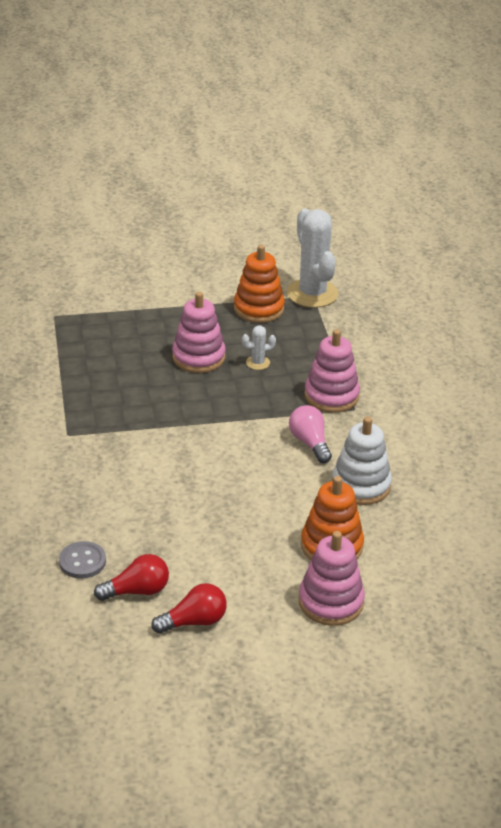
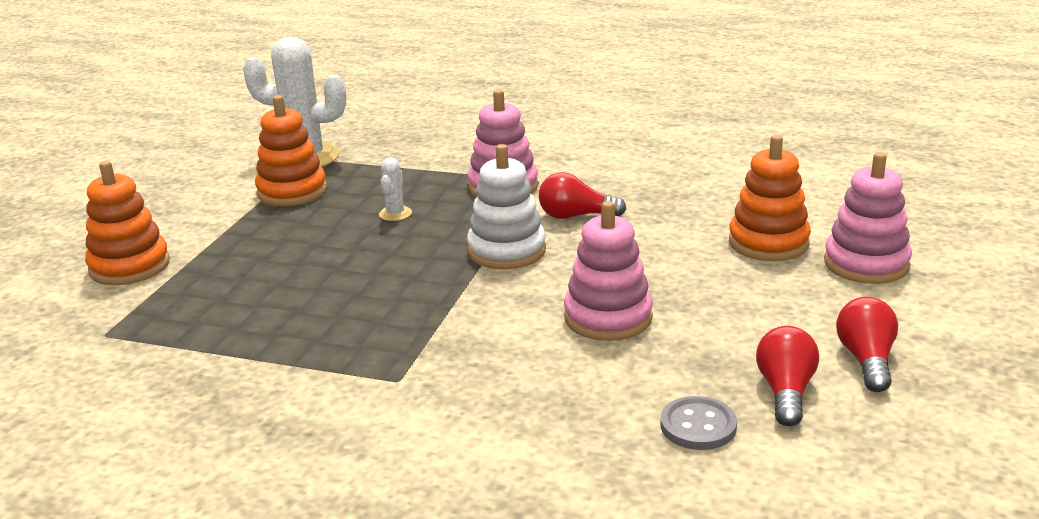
camera: 60 degrees left, 10 degrees down
(126, 290) = (129, 266): none -> orange stacking toy
(198, 357) = (340, 247): pink stacking toy -> pink stacking toy (608, 317)
(310, 443) = (575, 216): pink light bulb -> red light bulb
(361, 485) = (674, 205): white stacking toy -> white stacking toy (507, 251)

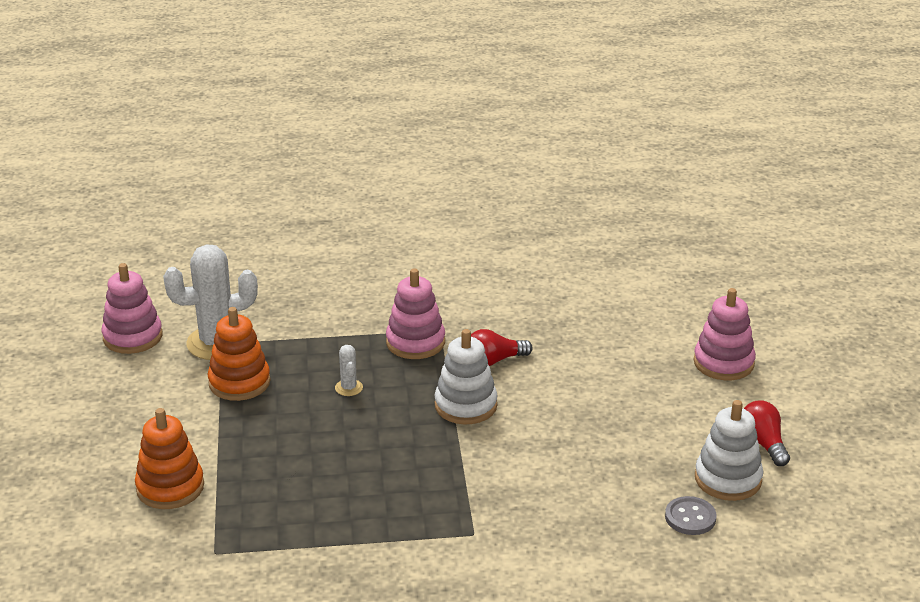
camera: 25 degrees left, 5 degrees up
(608, 317) = (580, 448): pink stacking toy -> pink stacking toy (133, 337)
(768, 243) = (649, 357): orange stacking toy -> none
(785, 392) = (728, 479): red light bulb -> white stacking toy

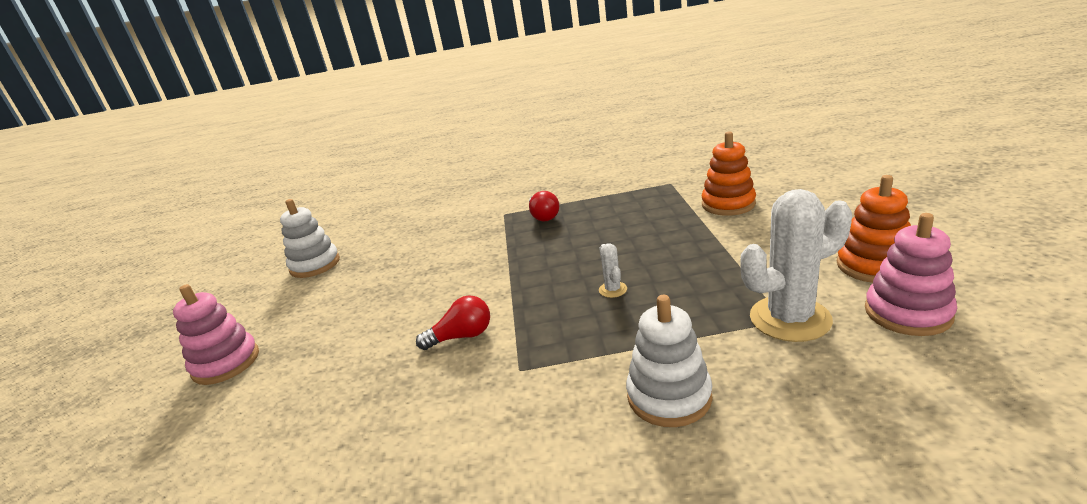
camera: 175 degrees left, 5 degrees down
(239, 382) = (729, 280): orange stacking toy -> orange stacking toy (873, 265)
(415, 342) = (548, 348): pink stacking toy -> none
(465, 405) = (498, 289): white stacking toy -> white stacking toy (669, 396)
(690, 517) = (359, 241): grey button -> none
(763, 443) = (265, 292): red light bulb -> red light bulb (543, 216)

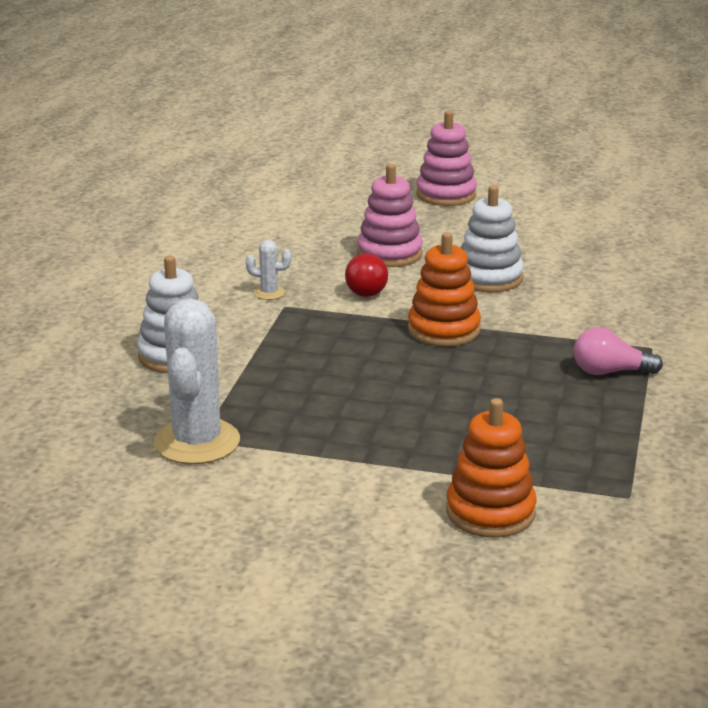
camera: 105 degrees right, 0 degrees up
(315, 265) = (618, 227): white stacking toy -> white stacking toy (489, 278)
(543, 216) = (609, 372): red light bulb -> pink light bulb
(613, 290) = (359, 372): white cactus -> white cactus (269, 293)
(873, 265) = (218, 532): orange stacking toy -> orange stacking toy (444, 330)
(907, 313) = (127, 504): pink stacking toy -> pink stacking toy (389, 254)

